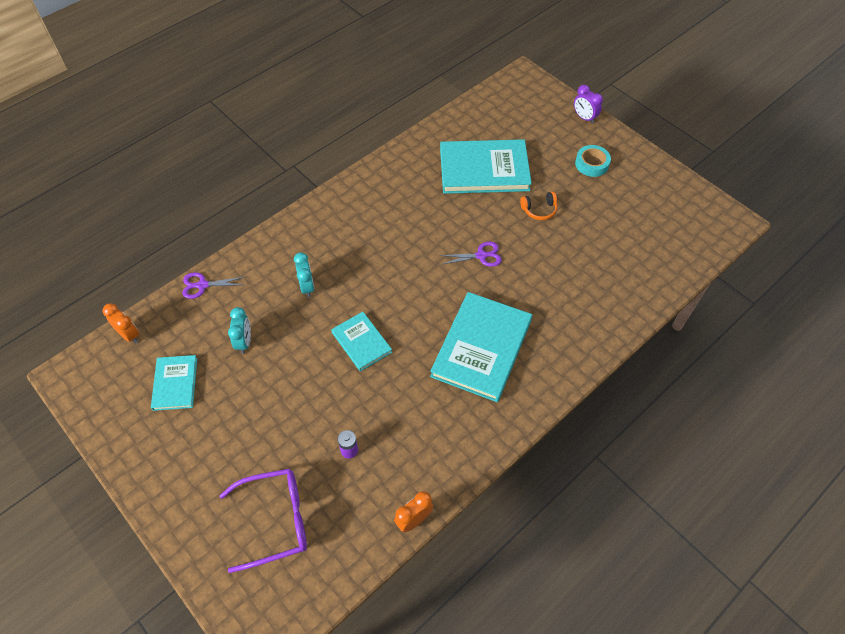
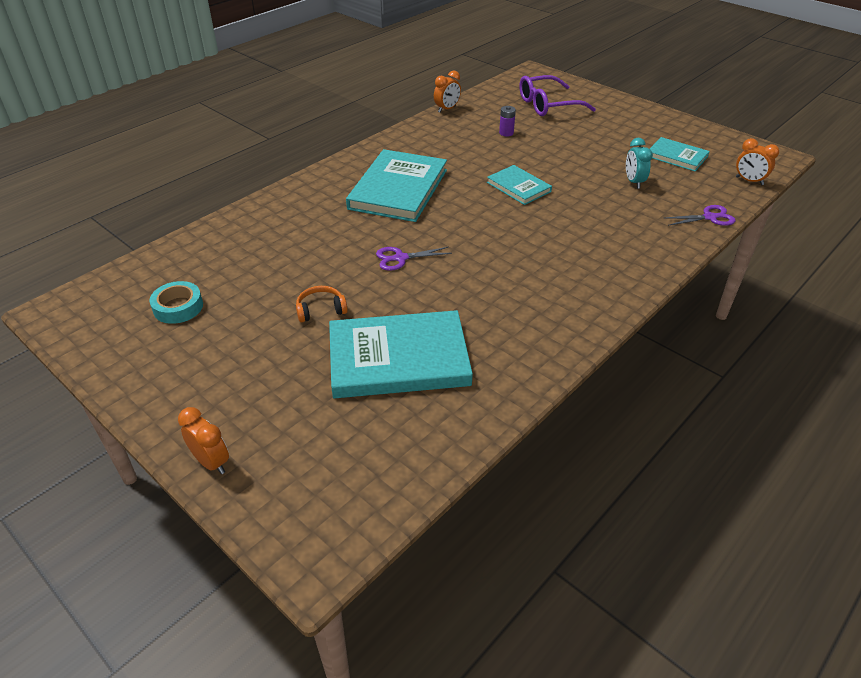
camera: 175 degrees right, 15 degrees down
(175, 384) = (677, 156): turquoise book -> turquoise book turned 45 degrees counterclockwise
(307, 287) = (594, 222): turquoise clock -> none
(584, 118) = (211, 462): purple clock -> orange clock
(592, 164) = (226, 377): turquoise tape -> turquoise tape (178, 307)

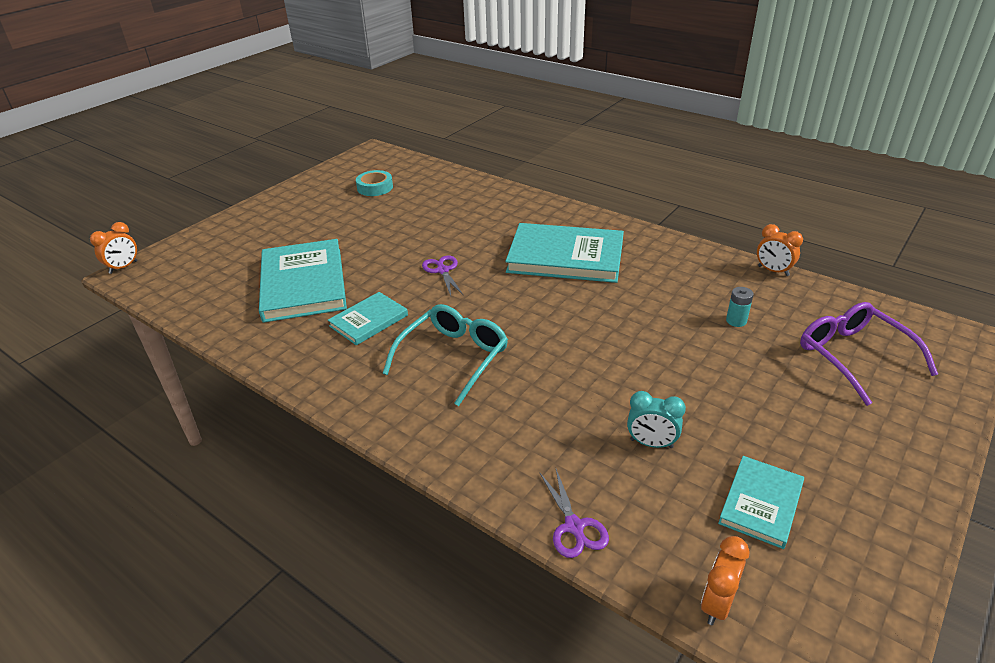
camera: 85 degrees right, 5 degrees down
(211, 462) = (220, 226): orange clock -> orange clock (123, 267)
(321, 310) = (368, 242): orange headphones -> none
(506, 133) = (736, 321): purple battery -> turquoise battery
(518, 187) = (598, 336): turquoise book -> turquoise book (368, 320)
(542, 257) = (453, 358): none -> turquoise glasses
(634, 182) = (651, 443): turquoise clock -> turquoise clock turned 150 degrees counterclockwise

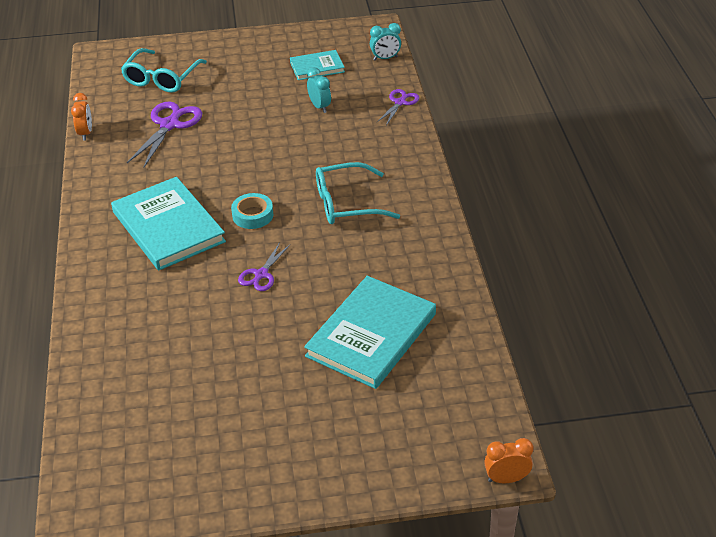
camera: 135 degrees left, 5 degrees up
(368, 320) = (363, 265): turquoise book -> none
(375, 187) = (169, 433): turquoise tape -> turquoise tape (252, 215)
(717, 604) = (385, 58): orange clock -> turquoise clock
(736, 321) = (170, 124): turquoise battery -> purple scissors
(854, 357) = (162, 78): purple glasses -> turquoise glasses

